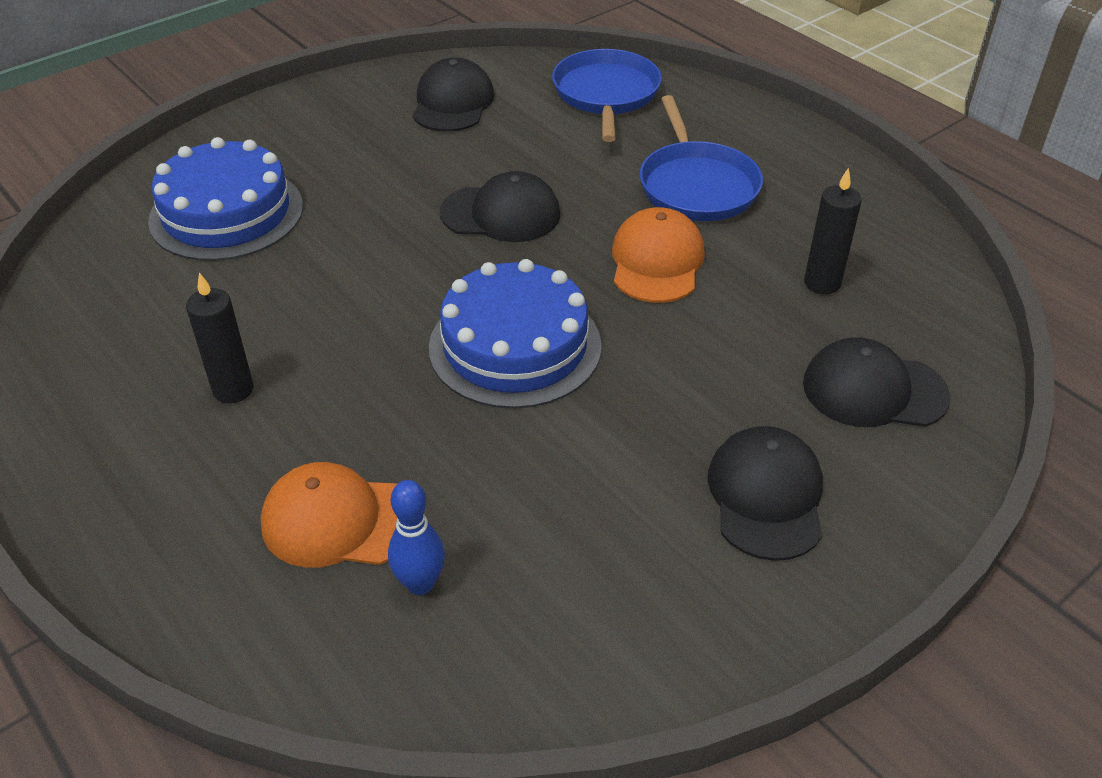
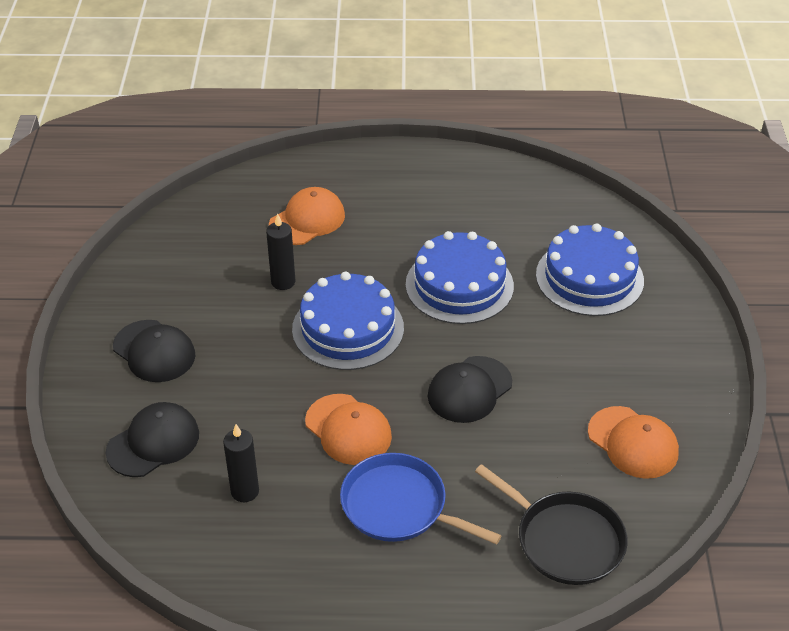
camera: 130 degrees right, 0 degrees up
(233, 390) = (427, 223): black candle -> black candle (283, 282)
(338, 298) = (459, 285): none -> blue cake
(420, 583) = (248, 226): blue bowling pin -> none
(452, 103) = (633, 442): black cap -> orange cap
(606, 94) = (565, 540): blue pan -> black pan

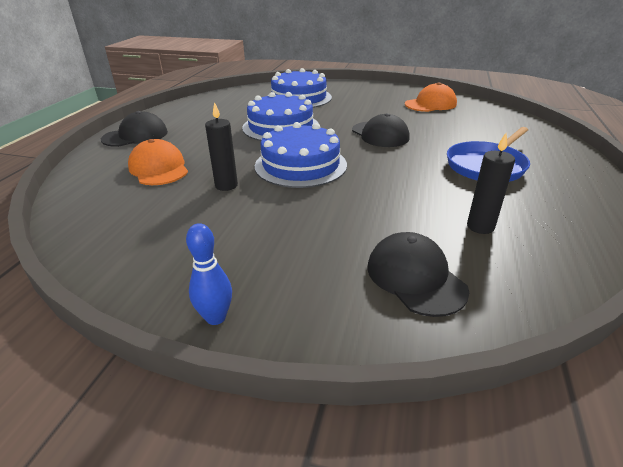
camera: 75 degrees left, 10 degrees down
(91, 334) = (216, 317): none -> blue bowling pin
(154, 351) = (275, 266): black cap -> black cap (135, 136)
(348, 429) = (410, 175): orange cap -> none
(565, 540) = (505, 125): black pan -> none

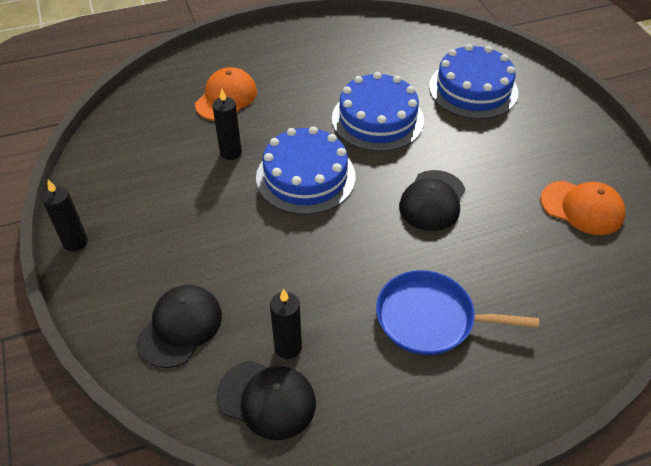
camera: 55 degrees right, 15 degrees up
(135, 136) = (270, 45): black cap -> black cap (267, 399)
(216, 317) = (75, 242): blue bowling pin -> black candle

